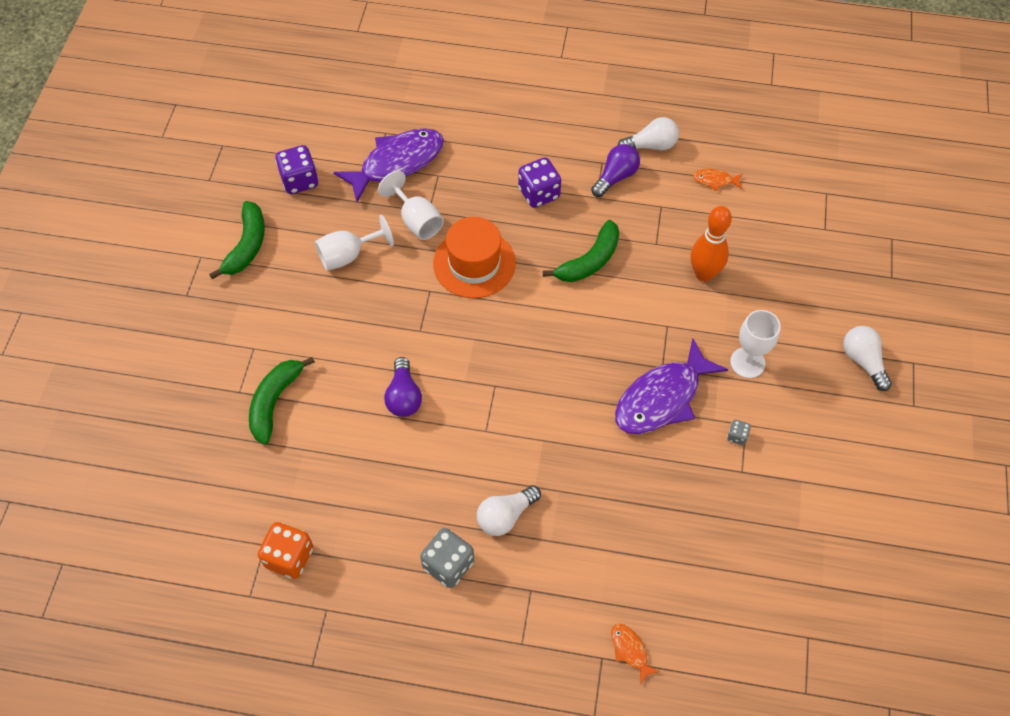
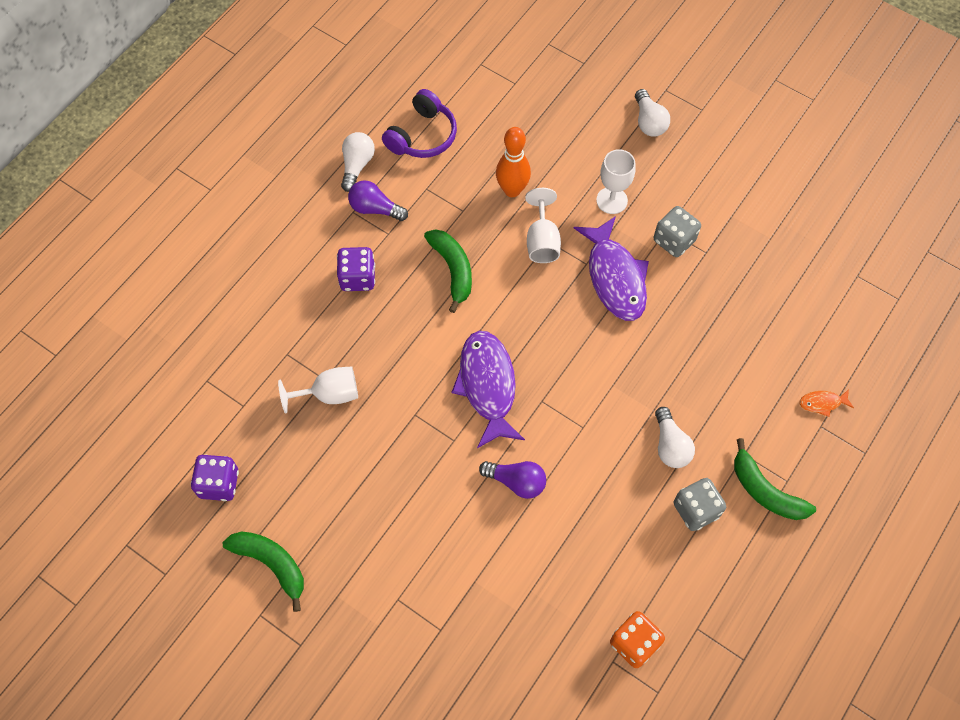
camera: 65 degrees left, 5 degrees up
(275, 402) = (467, 600): green banana -> green banana (765, 491)
(348, 255) = (336, 472): white goblet -> white goblet (542, 241)
(397, 163) = (251, 384): purple fish -> purple fish (487, 385)
(474, 263) = (405, 364): orange hat -> none
(615, 177) = (375, 209): purple light bulb -> purple light bulb turned 45 degrees counterclockwise
(715, 180) = (422, 136): orange fish -> purple headphones
(737, 436) = (674, 240): grey dice -> grey dice, size x2.08
(863, 361) = (649, 122): white light bulb -> white light bulb turned 105 degrees counterclockwise

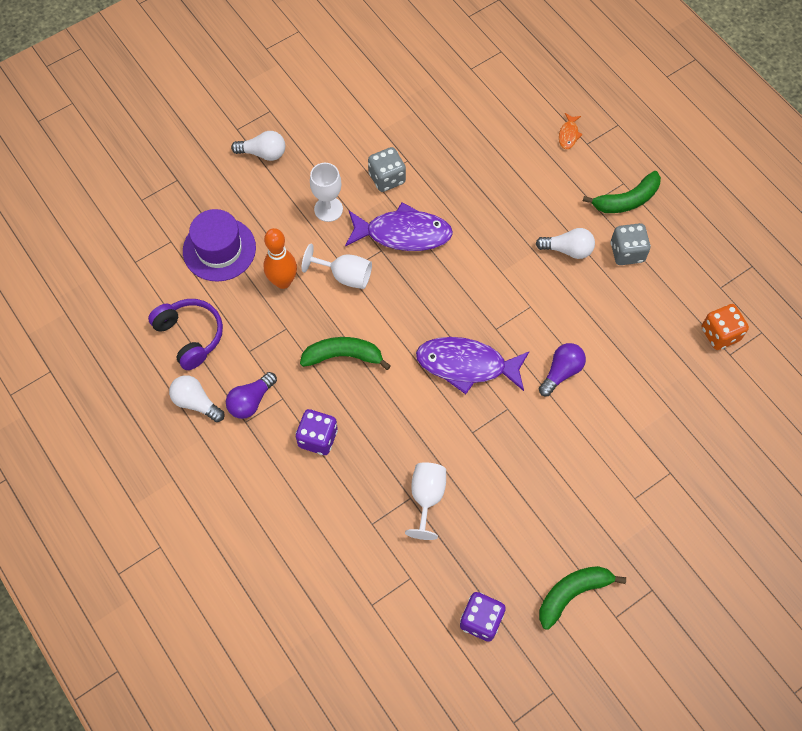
camera: 70 degrees left, 0 degrees up
(523, 125) = (219, 249): none -> purple hat

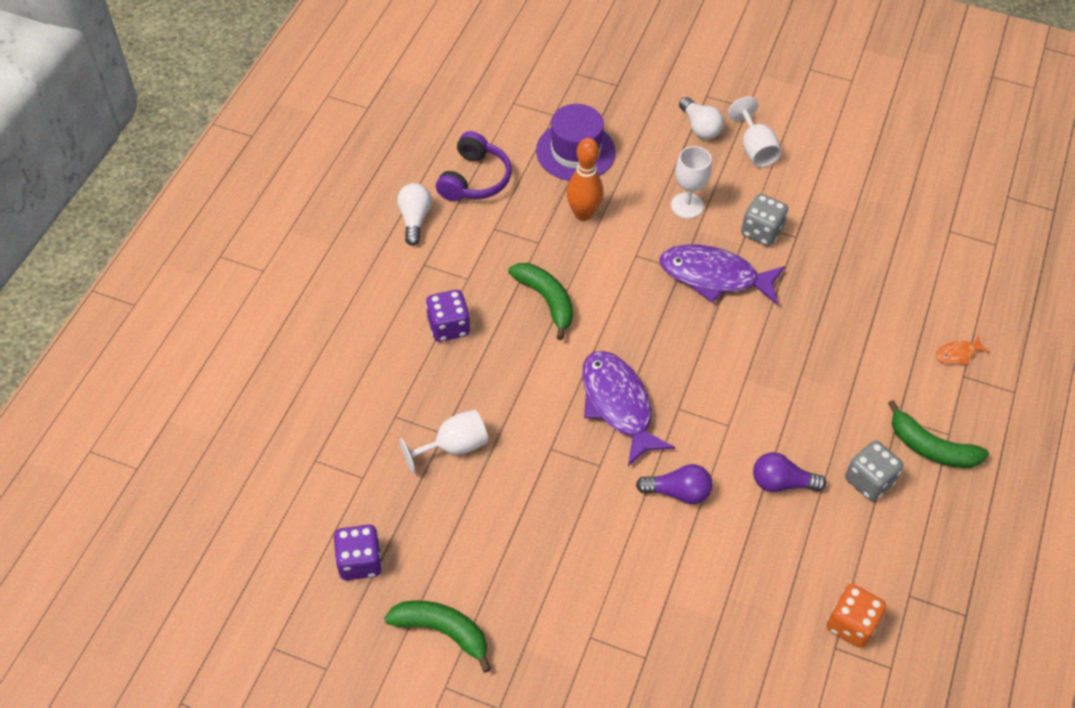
camera: 55 degrees right, 10 degrees down
(251, 401) = (446, 257): purple light bulb -> purple light bulb (781, 483)
(345, 276) = (629, 256): white goblet -> white goblet (755, 149)
(403, 233) = (714, 276): purple fish -> purple fish turned 135 degrees clockwise
(567, 250) = (822, 424): white light bulb -> none

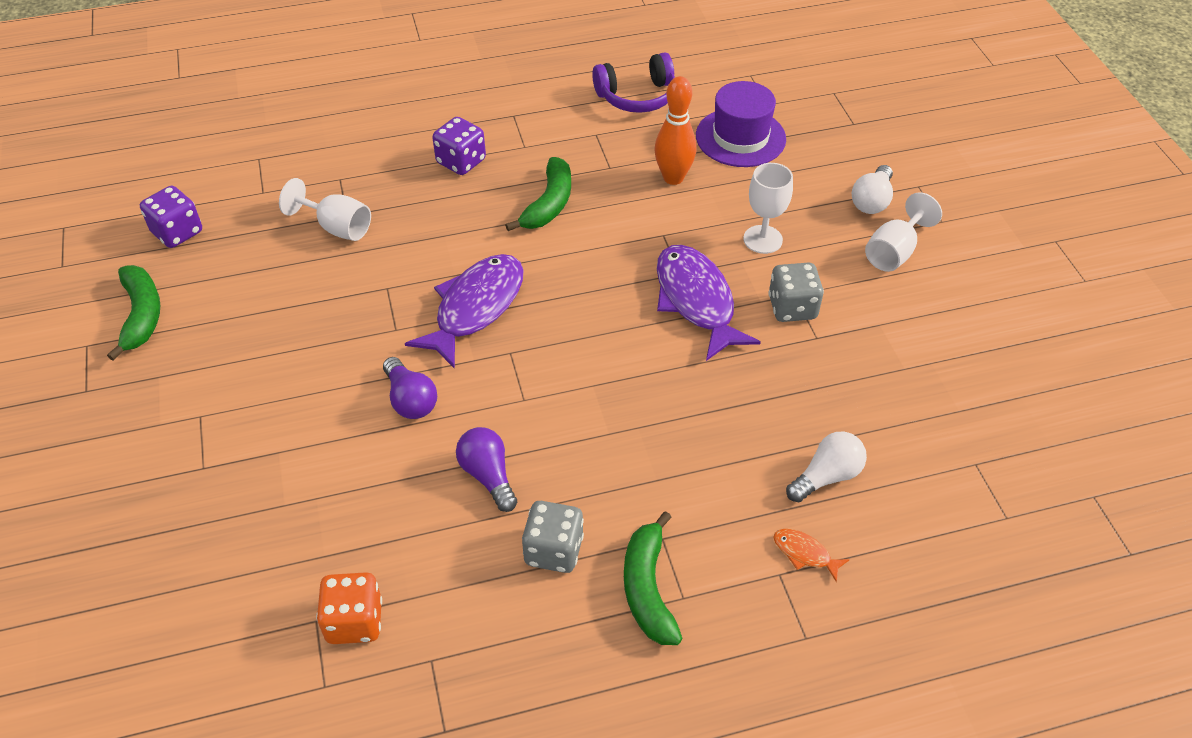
camera: 55 degrees right, 5 degrees down
(415, 219) = (555, 86): white light bulb -> white light bulb (826, 476)

